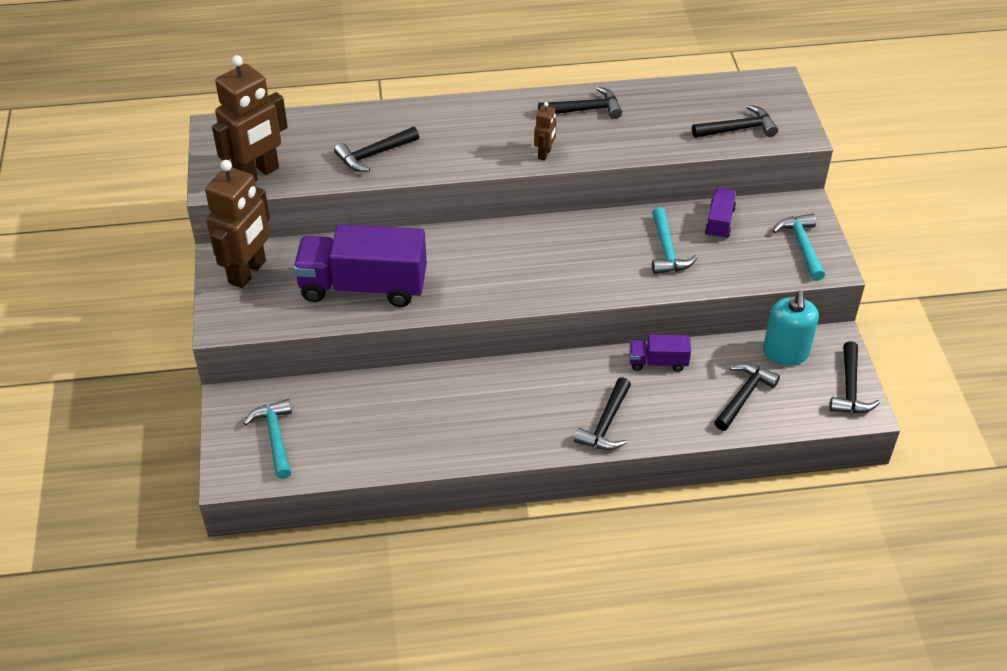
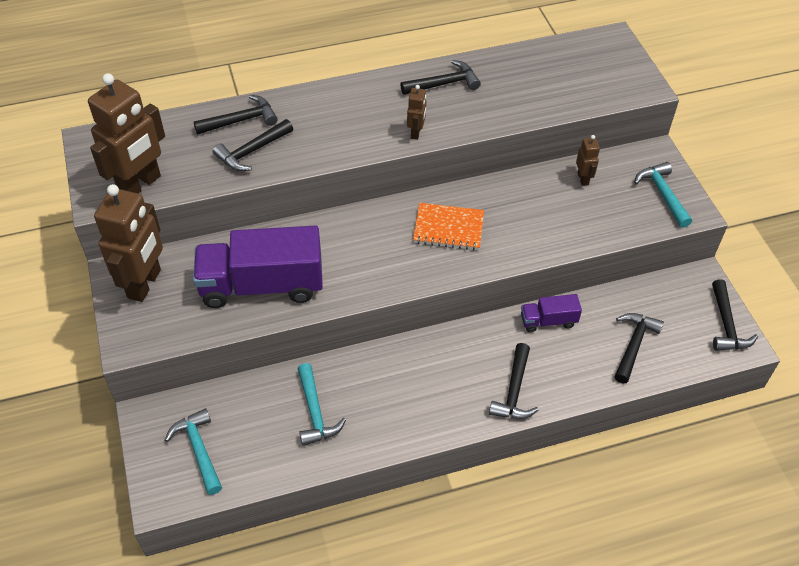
camera: 10 degrees left, 5 degrees up
(565, 254) = (448, 228): none -> orange notebook
(667, 250) = (542, 213): turquoise hammer -> turquoise hammer (315, 412)
(719, 222) = (583, 179): purple truck -> brown robot
(738, 129) = (589, 88): black hammer -> black hammer (241, 120)
(785, 353) = (661, 296): turquoise soap dispenser -> none

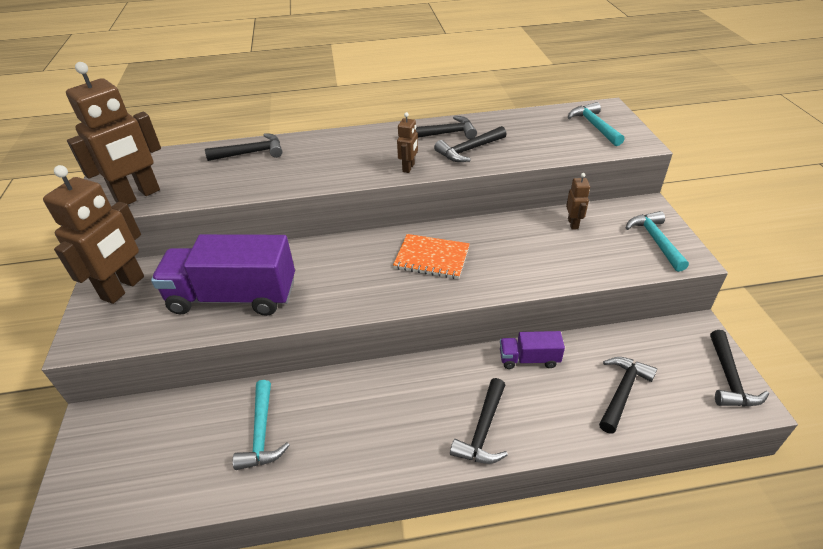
camera: 10 degrees right, 10 degrees down
(198, 449) = (126, 463): turquoise hammer -> turquoise hammer (594, 126)
(252, 151) = (251, 175): black hammer -> black hammer (468, 150)

